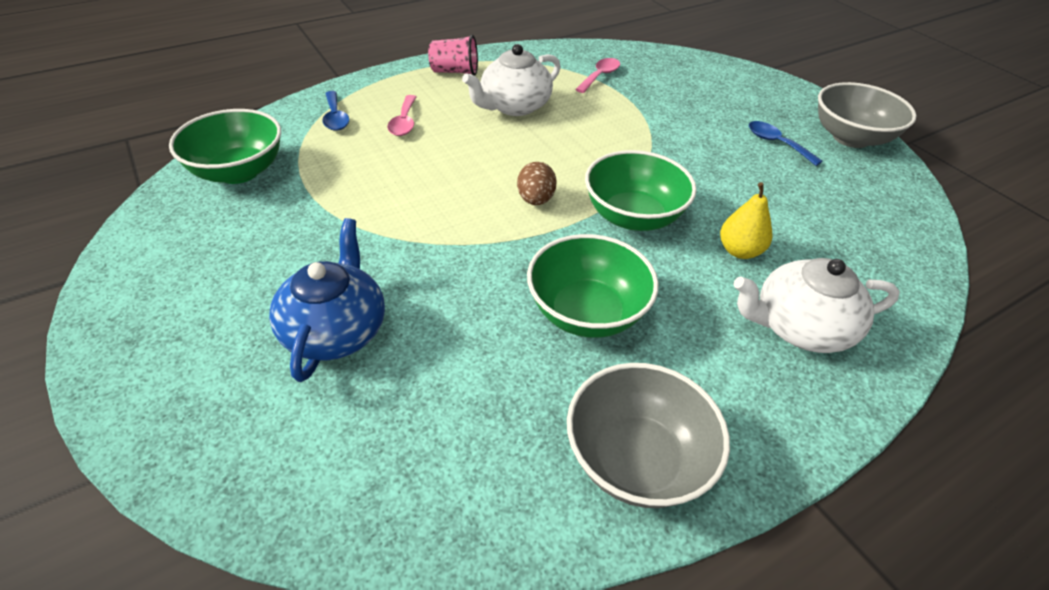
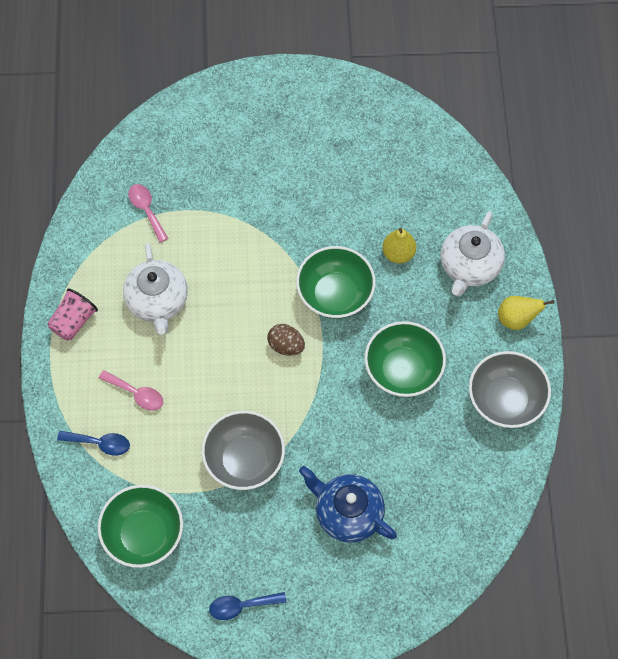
camera: 60 degrees left, 20 degrees up
(776, 143) = (308, 148): blue spoon -> blue spoon (241, 606)
(781, 418) = (516, 319): none -> yellow pear
(851, 138) = (328, 93): grey bowl -> grey bowl (244, 460)

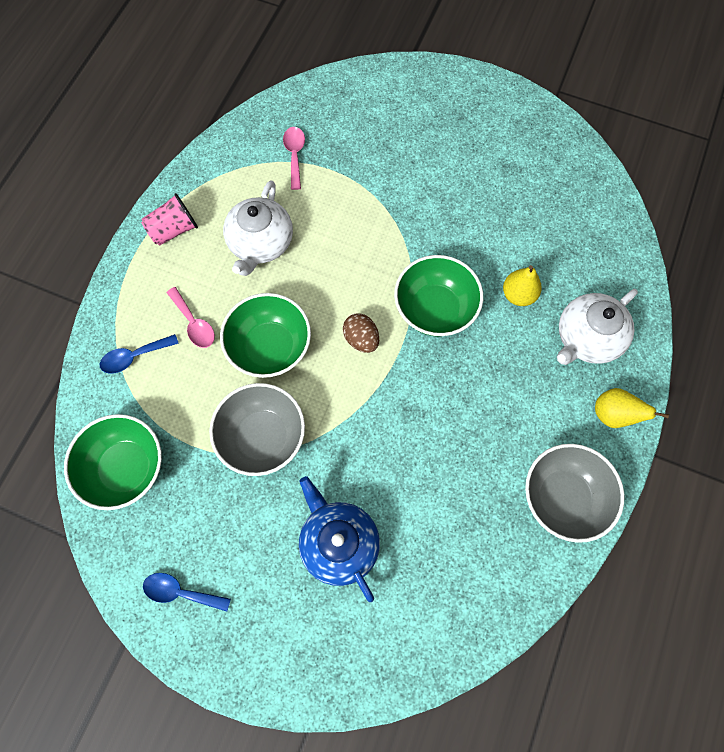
camera: 25 degrees right, 5 degrees up
(100, 443) = (134, 357): blue spoon -> blue spoon turned 120 degrees clockwise
(403, 370) = (468, 416): green bowl -> green bowl (270, 347)

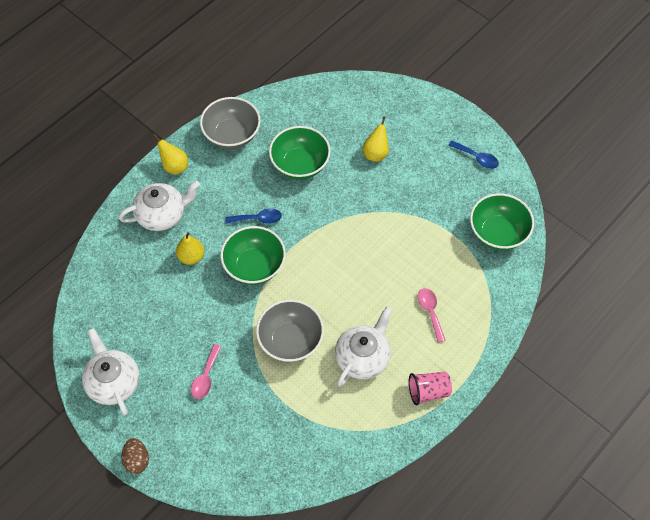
camera: 160 degrees left, 10 degrees down
(134, 357) = (479, 302): blue spoon -> blue spoon (258, 219)
(262, 437) = (403, 223): grey bowl -> grey bowl (290, 341)
(270, 347) = (380, 278): green bowl -> green bowl (300, 164)
(295, 155) = (309, 426): pink spoon -> pink spoon (205, 377)
(338, 542) = (375, 153): blue teapot -> yellow pear
(361, 339) = (315, 263): brown egg -> brown egg (137, 460)
(522, 132) = (113, 382): none -> white teapot

